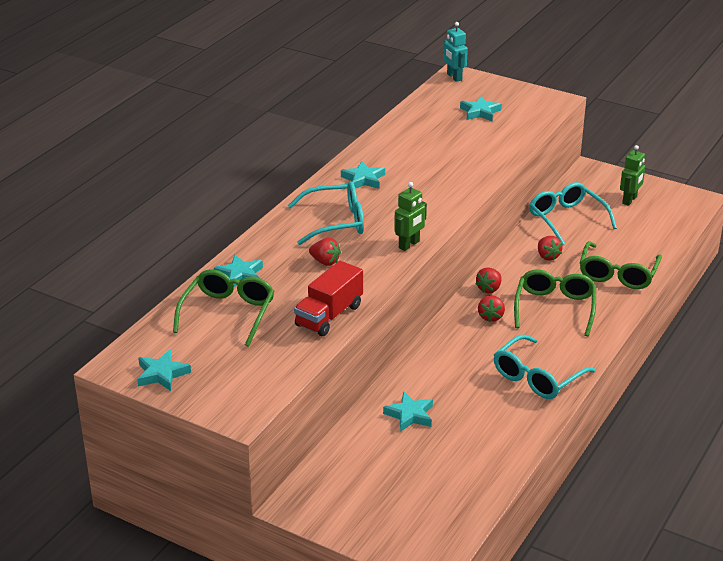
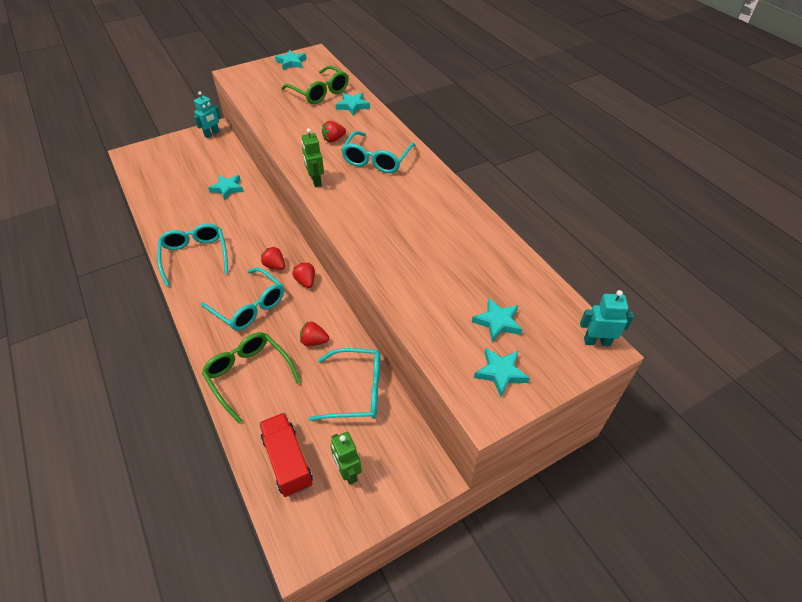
camera: 120 degrees right, 15 degrees up
(307, 500) = (212, 134): none -> turquoise robot
(329, 315) = (277, 123): red truck -> red truck (288, 461)
(363, 179) = (425, 193): turquoise star -> turquoise star (500, 373)
(555, 308) = (249, 306): green glasses -> turquoise glasses

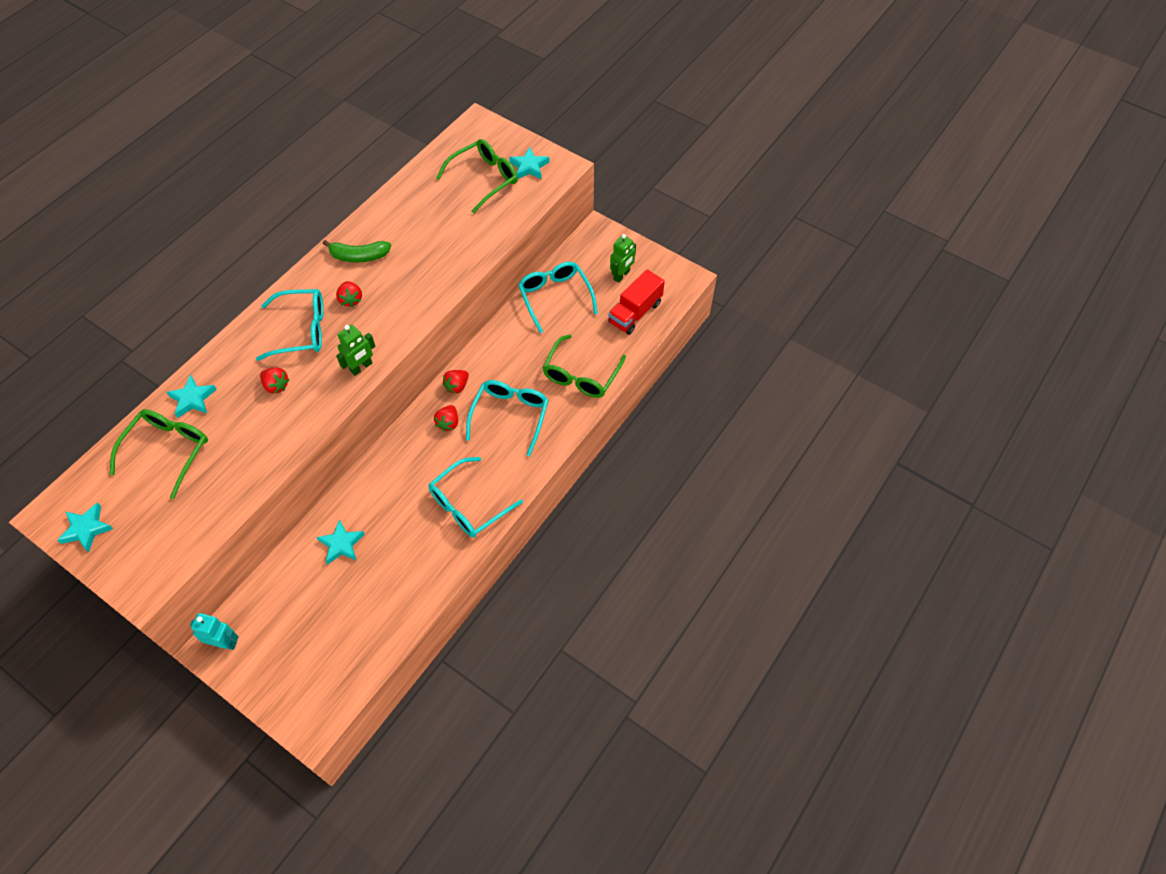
camera: 115 degrees left, 10 degrees up
(314, 341) = (523, 346): red strawberry -> red strawberry (351, 299)
(437, 205) = (359, 256): none -> green banana
(497, 322) = (483, 179): turquoise star -> green glasses
(597, 341) = (473, 125): turquoise robot -> none

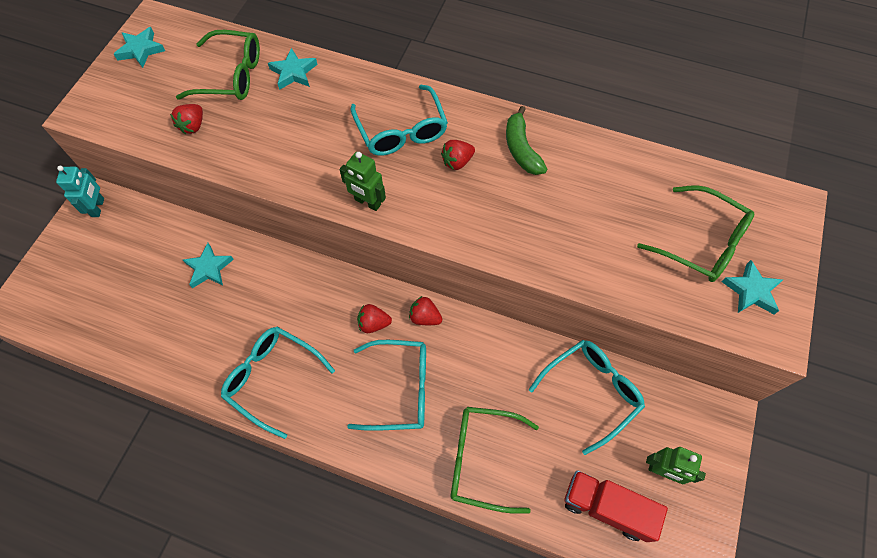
camera: 75 degrees right, 5 degrees up
(276, 386) = (324, 134): red strawberry -> red strawberry (193, 126)

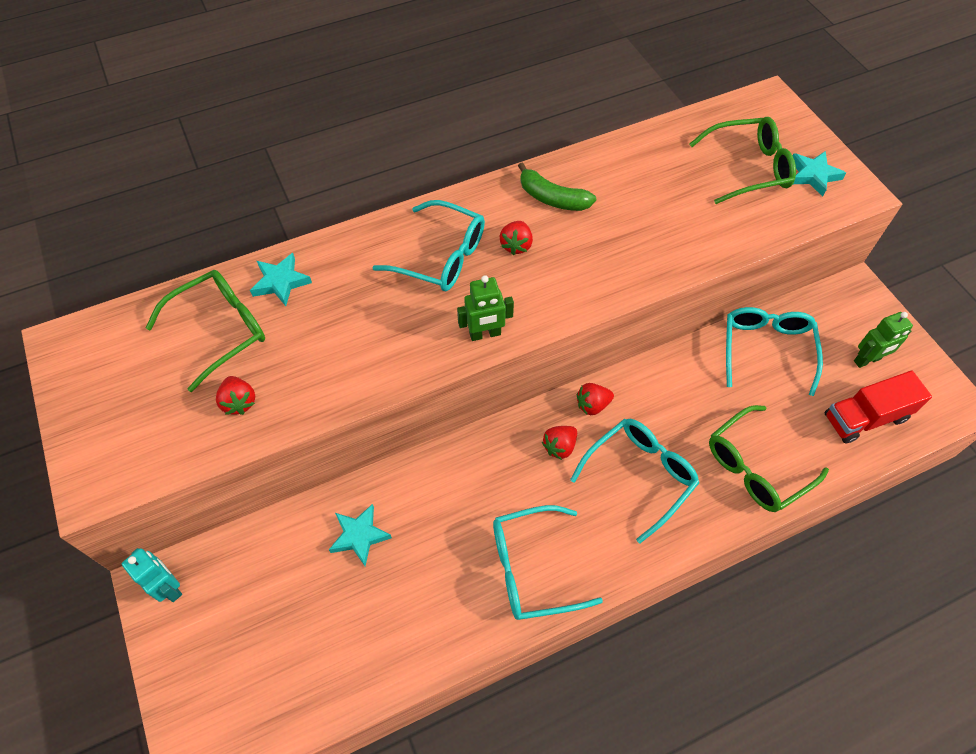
camera: 45 degrees left, 5 degrees down
(141, 50) = (85, 380): turquoise star -> none

